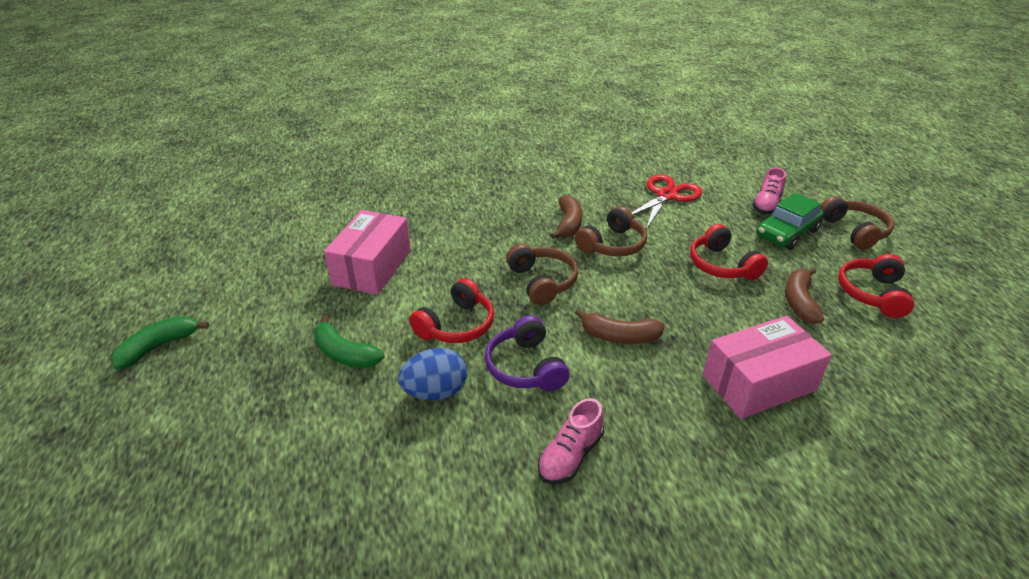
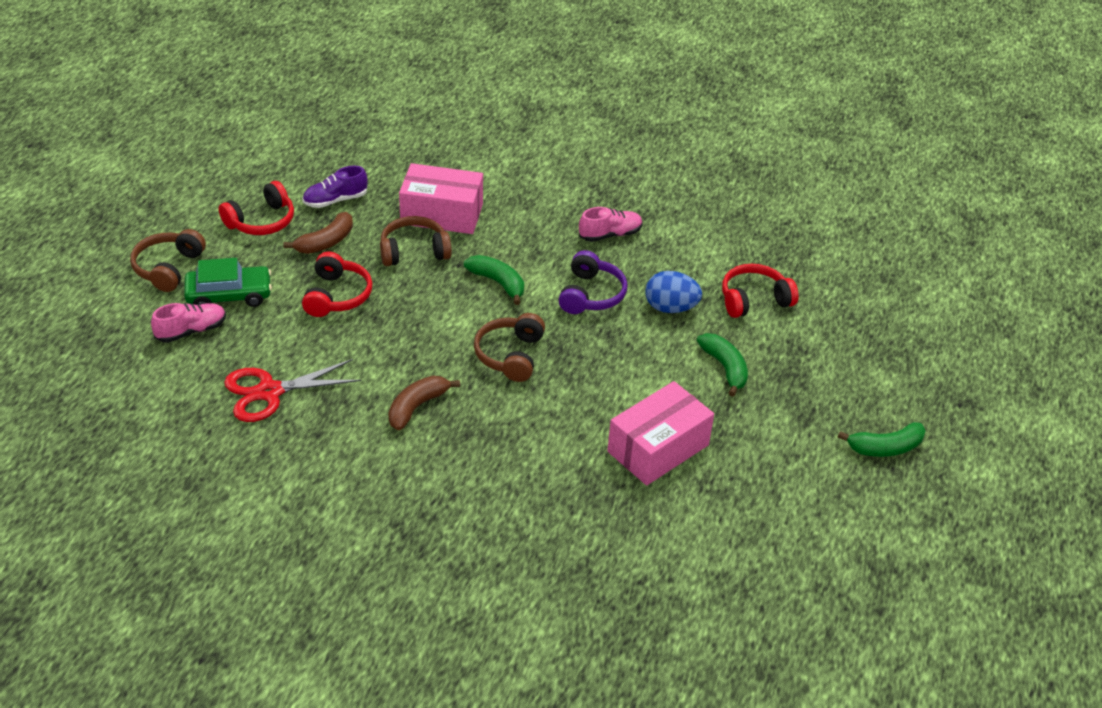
camera: 150 degrees left, 5 degrees up
(456, 325) = (618, 350): red headphones -> red headphones (754, 300)
(612, 245) = (404, 361): brown headphones -> brown headphones (414, 251)
(619, 336) = (498, 283): brown banana -> green banana
(861, 345) = (335, 200): none -> purple shoe

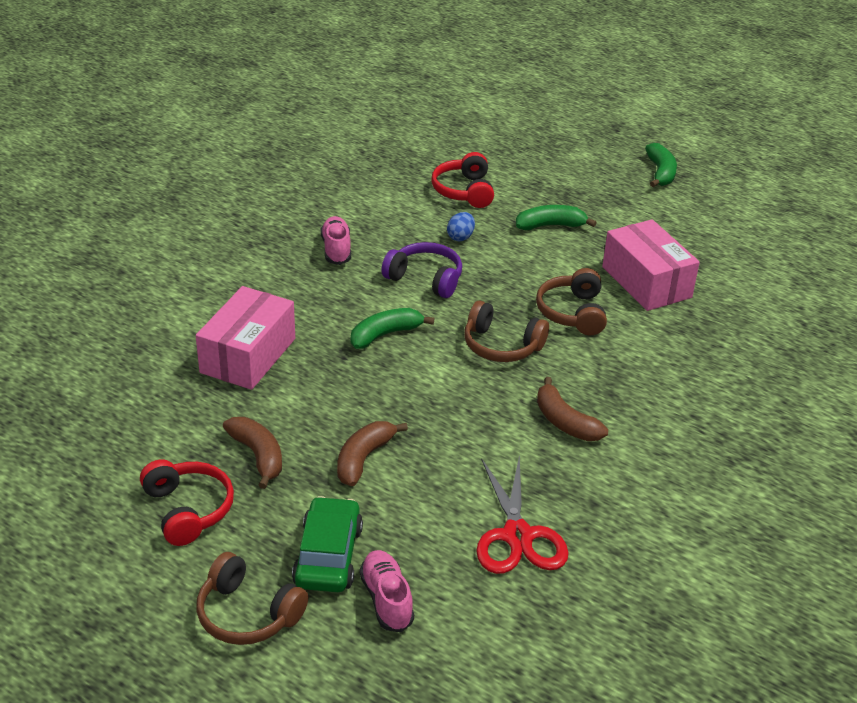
camera: 75 degrees left, 5 degrees down
(335, 200) = (178, 437): purple shoe -> none
(337, 296) = (363, 459): red headphones -> brown banana
(414, 251) = (306, 386): brown headphones -> brown headphones (572, 313)
(670, 308) = (460, 237): blue egg -> blue egg, size x0.62

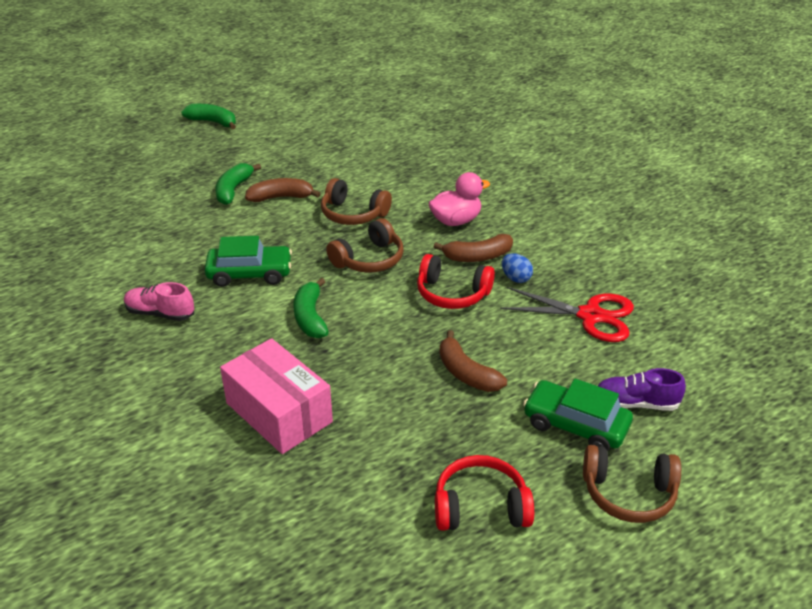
camera: 65 degrees left, 0 degrees up
(248, 614) = (628, 493): brown headphones -> brown headphones turned 45 degrees clockwise
(258, 456) = (429, 439): brown banana -> brown banana (281, 197)
(386, 599) = (636, 403): pink shoe -> purple shoe
(425, 279) = (250, 273): purple headphones -> green car
(460, 237) = (207, 238): blue egg -> blue egg (516, 278)
(464, 191) = (142, 217): red headphones -> red headphones (452, 293)
(620, 389) = (456, 221): none -> pink duck
(646, 282) = (341, 171): pink box -> none

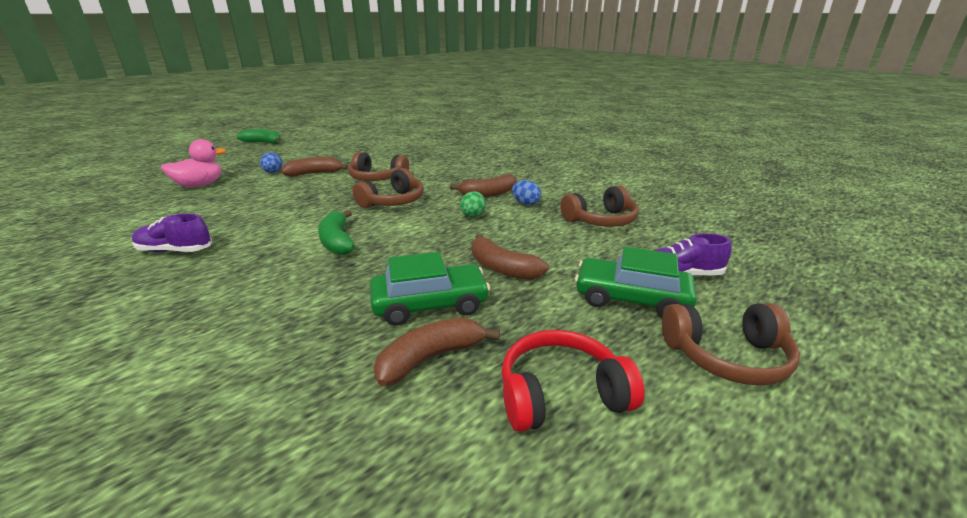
camera: 10 degrees left, 10 degrees down
(160, 313) = (175, 251): pink shoe -> purple shoe
(233, 190) = (273, 172): green banana -> blue egg
(250, 273) = (279, 217): green car -> green car (430, 304)
(279, 412) = (295, 321): pink box -> none
(387, 462) = (430, 358): none -> brown banana
(452, 293) = (472, 216): red headphones -> green egg
(456, 221) = (464, 177): pink duck -> pink duck (200, 185)
(590, 316) = (601, 220): red scissors -> brown headphones

